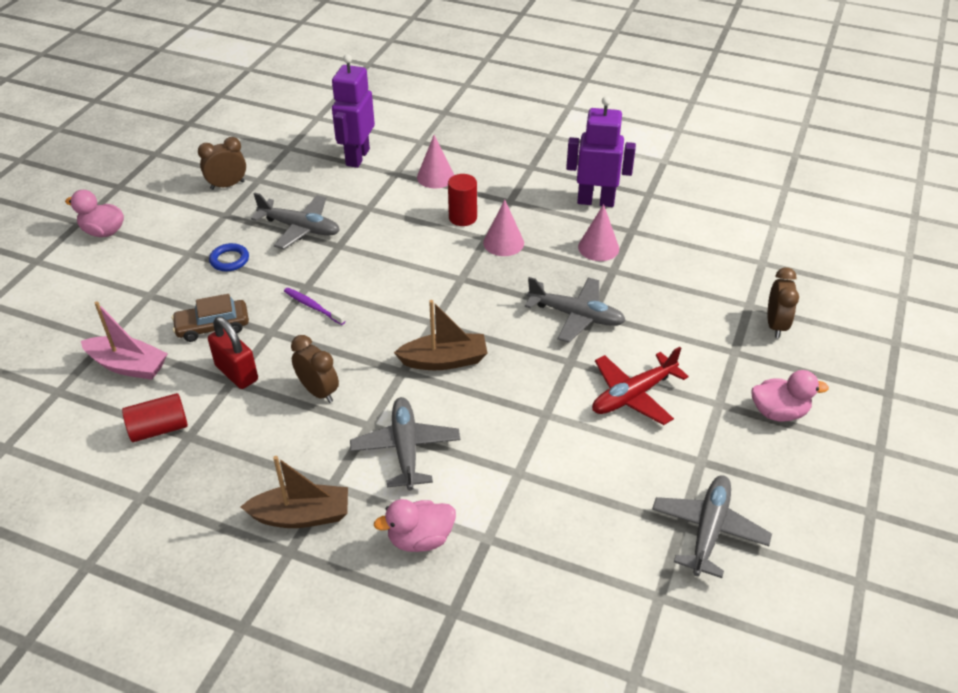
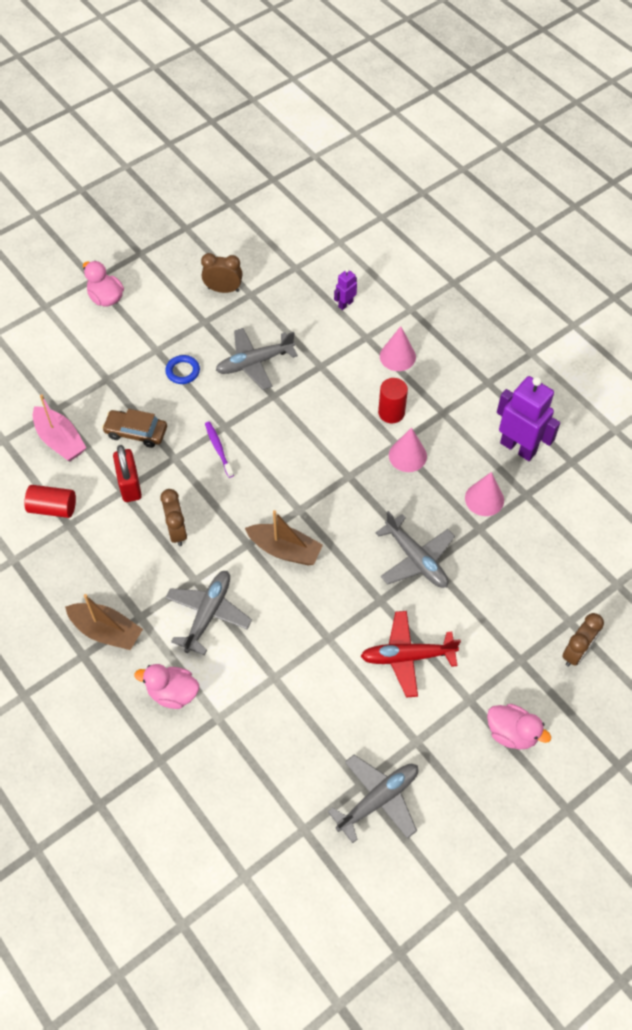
camera: 30 degrees right, 15 degrees up
(300, 228) = (254, 363): grey plane -> grey plane turned 105 degrees clockwise
(357, 157) = (345, 304): purple robot -> purple robot, size x0.48

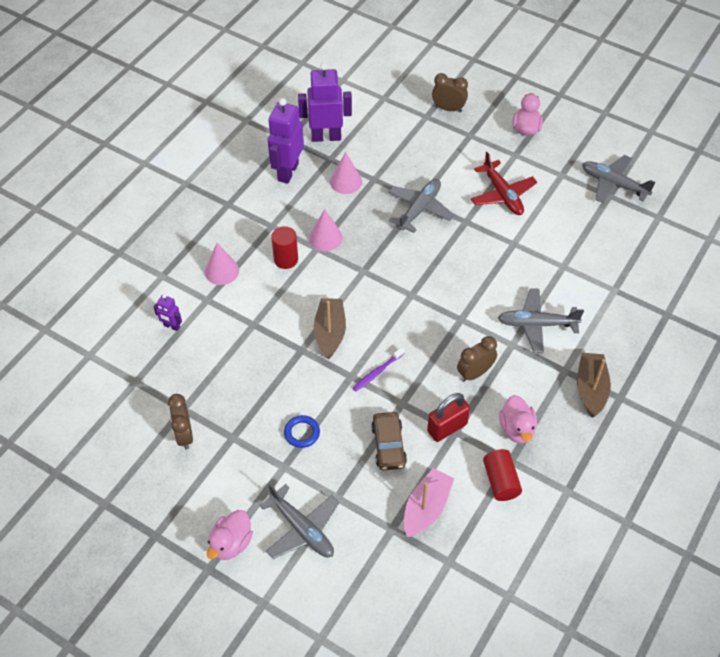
camera: 110 degrees left, 5 degrees down
(173, 693) = (613, 324): pink duck -> pink duck (516, 429)
(254, 363) = (269, 377): grey plane -> grey plane (302, 529)
(285, 550) = (454, 292): brown boat -> brown boat (330, 332)
(564, 501) = (326, 137): none -> purple robot

